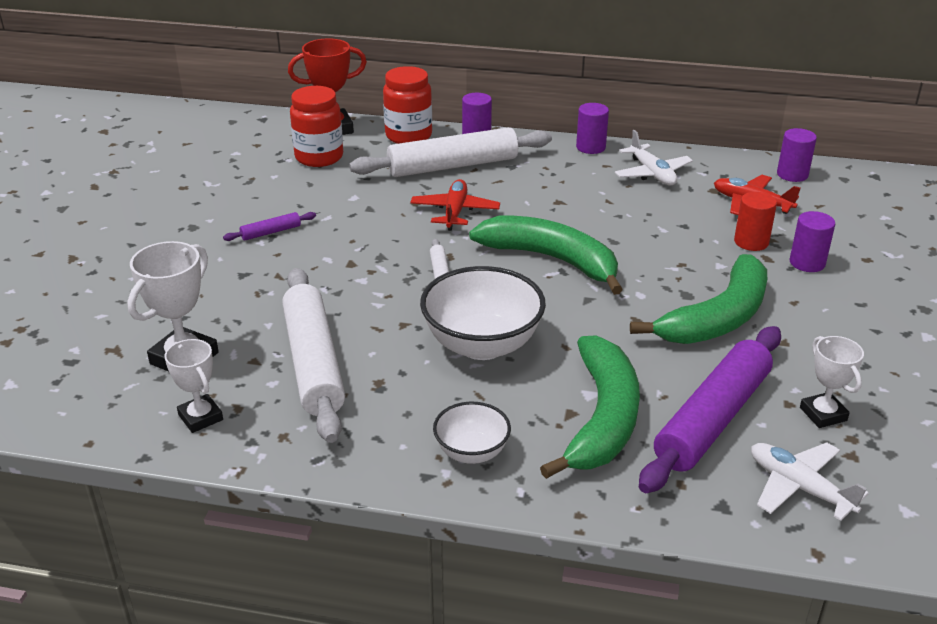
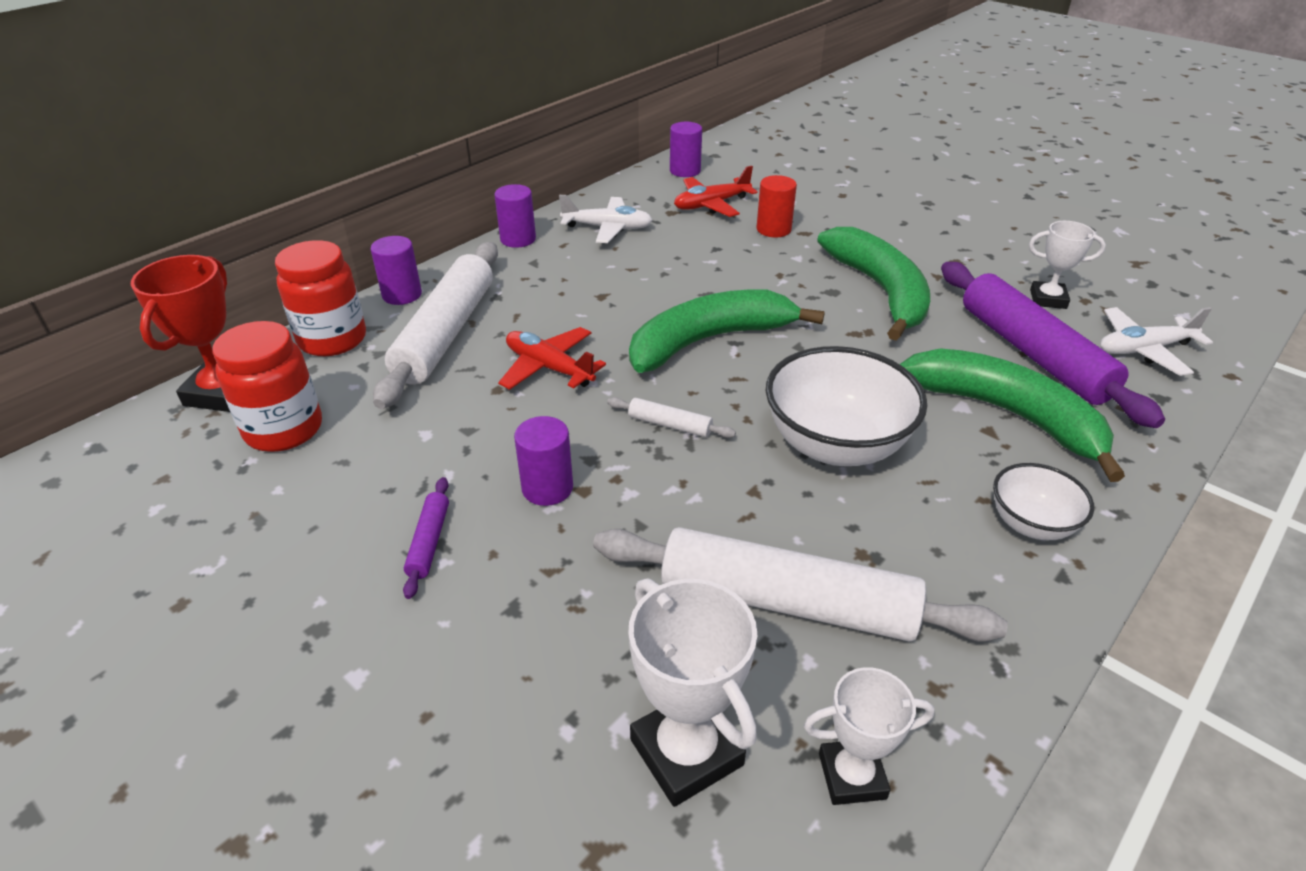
camera: 60 degrees left, 5 degrees up
(807, 263) = (827, 219): purple cylinder -> purple cylinder (547, 488)

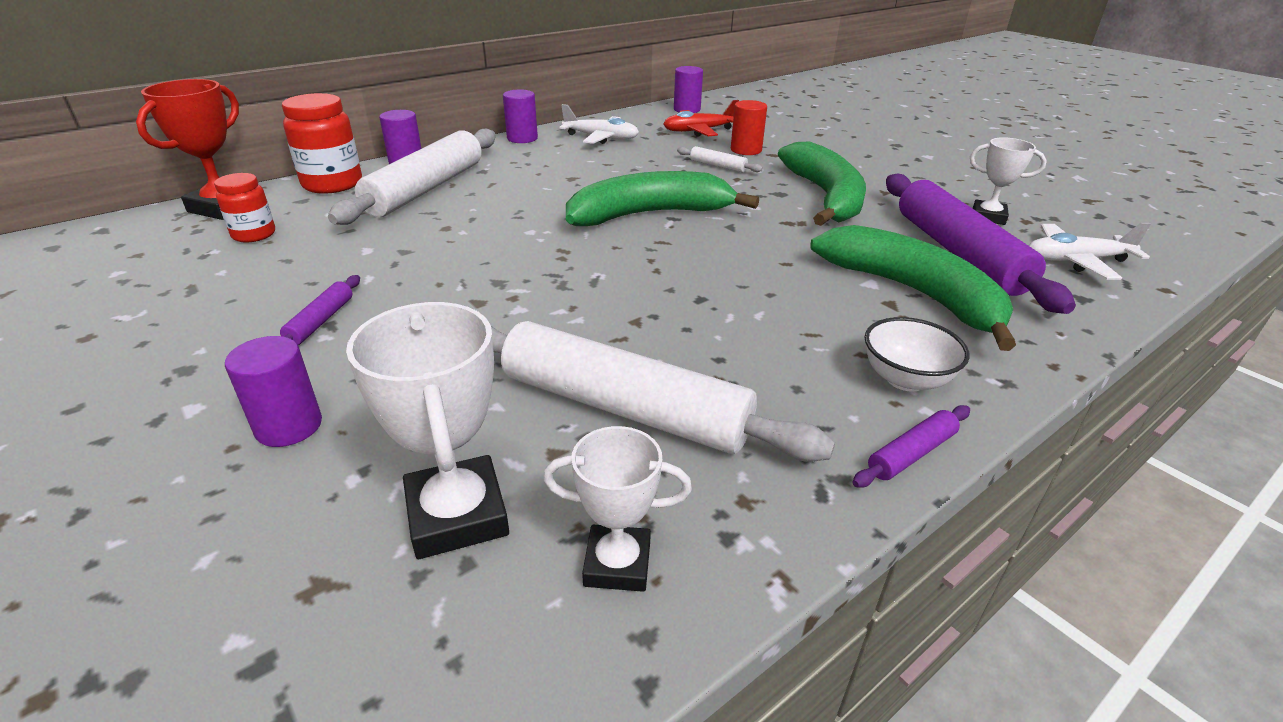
camera: 10 degrees right, 5 degrees down
(284, 429) = (254, 234): red jar -> red jar, size x0.61
(547, 488) = (447, 297): purple cylinder -> purple cylinder (289, 426)
(549, 368) = (499, 218): red plane -> none
(670, 425) = (583, 266): white rolling pin -> white rolling pin (718, 166)
(835, 445) = (731, 297): white bowl -> none
(1061, 610) = (911, 454): none -> purple rolling pin

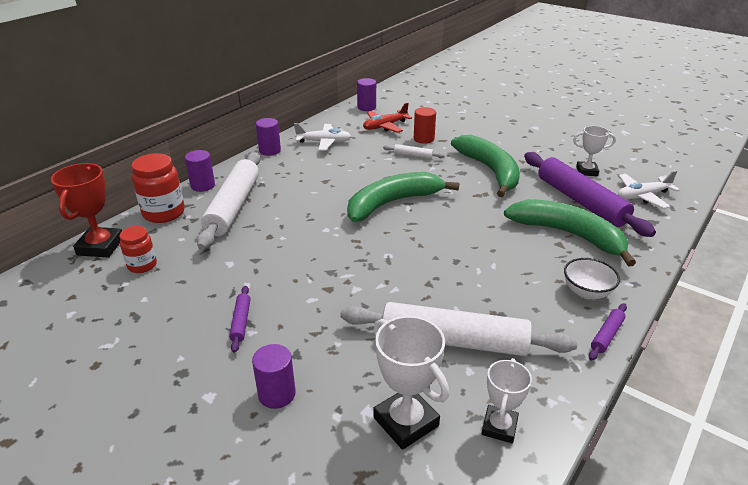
camera: 15 degrees left, 0 degrees up
(617, 564) = (499, 427): white trophy -> white trophy turned 60 degrees counterclockwise

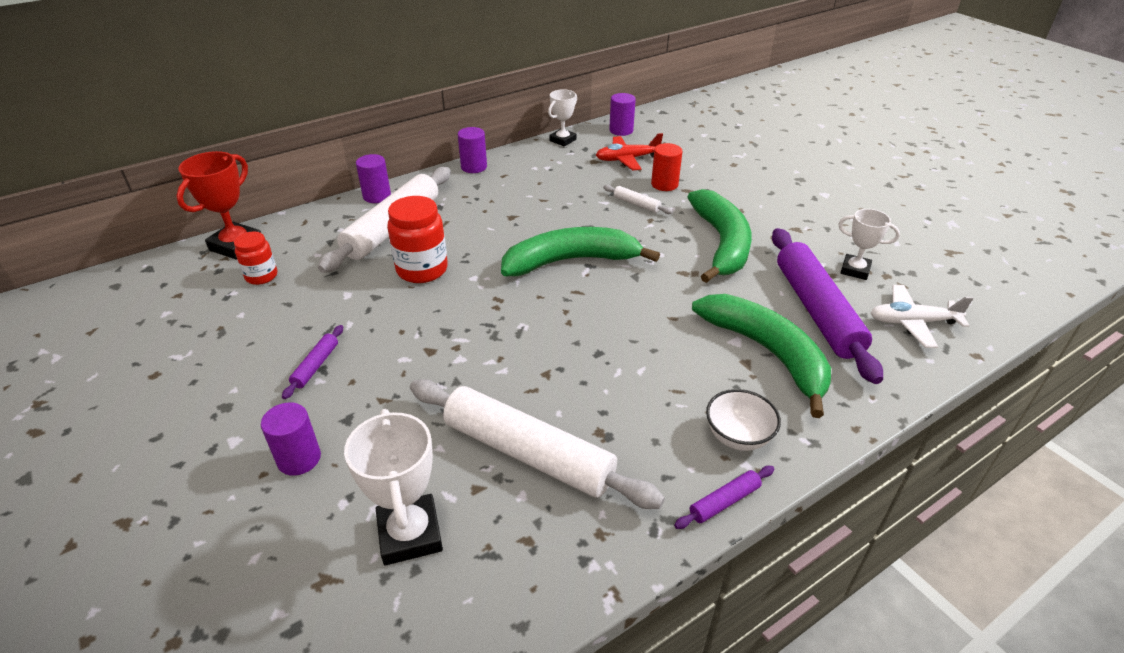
camera: 20 degrees right, 5 degrees up
(164, 213) = (318, 221): red jar -> red jar (422, 270)
(324, 142) = (541, 167): white plane -> none
(499, 427) = (510, 575): white trophy -> white trophy (562, 140)

